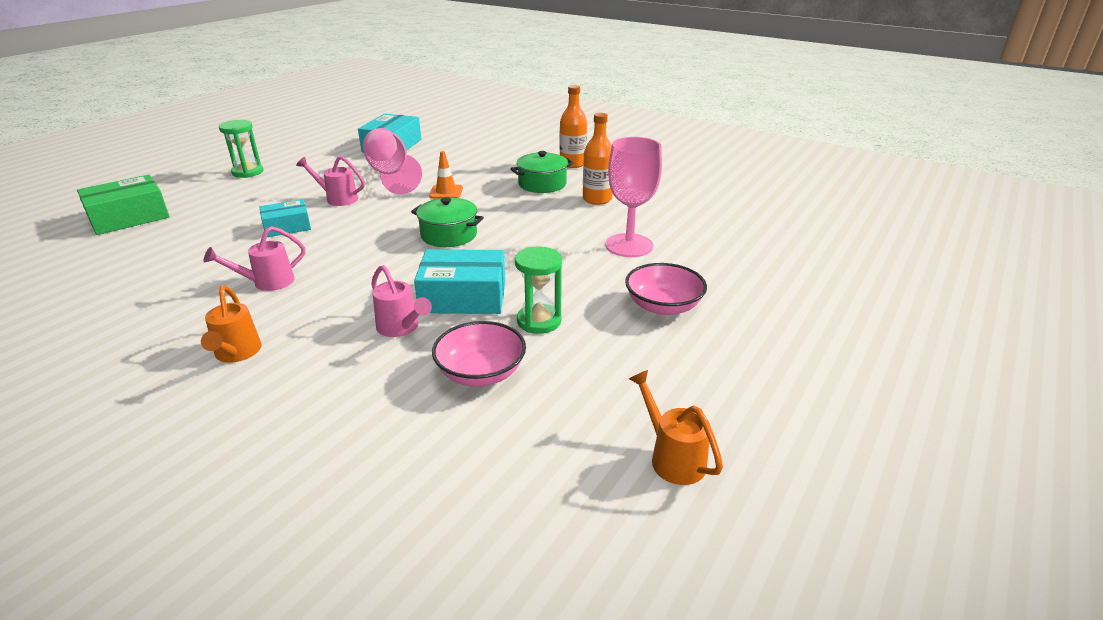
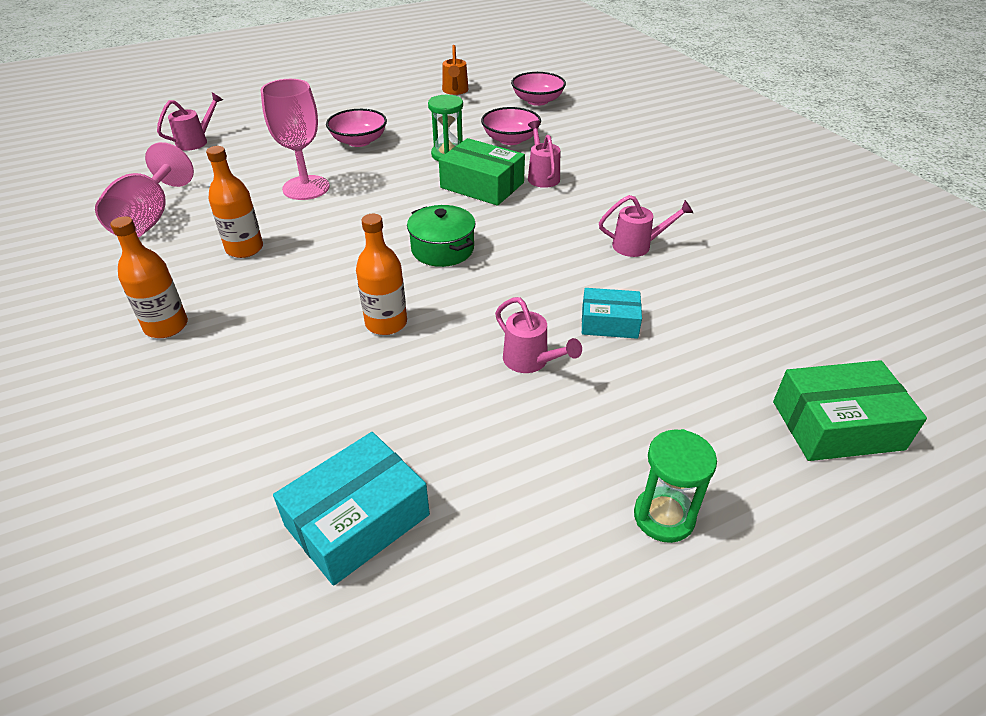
camera: 150 degrees left, 10 degrees up
(237, 353) = (662, 191): orange watering can -> none
(390, 175) = (427, 400): pink goblet -> pink goblet (149, 218)
(446, 192) = (386, 323): orange traffic cone -> orange bottle
(463, 296) = (482, 185): turquoise box -> green box
(502, 489) = (537, 101): none -> pink bowl
(542, 184) = (261, 296): green pot -> none
(814, 254) = (196, 141): none -> pink watering can

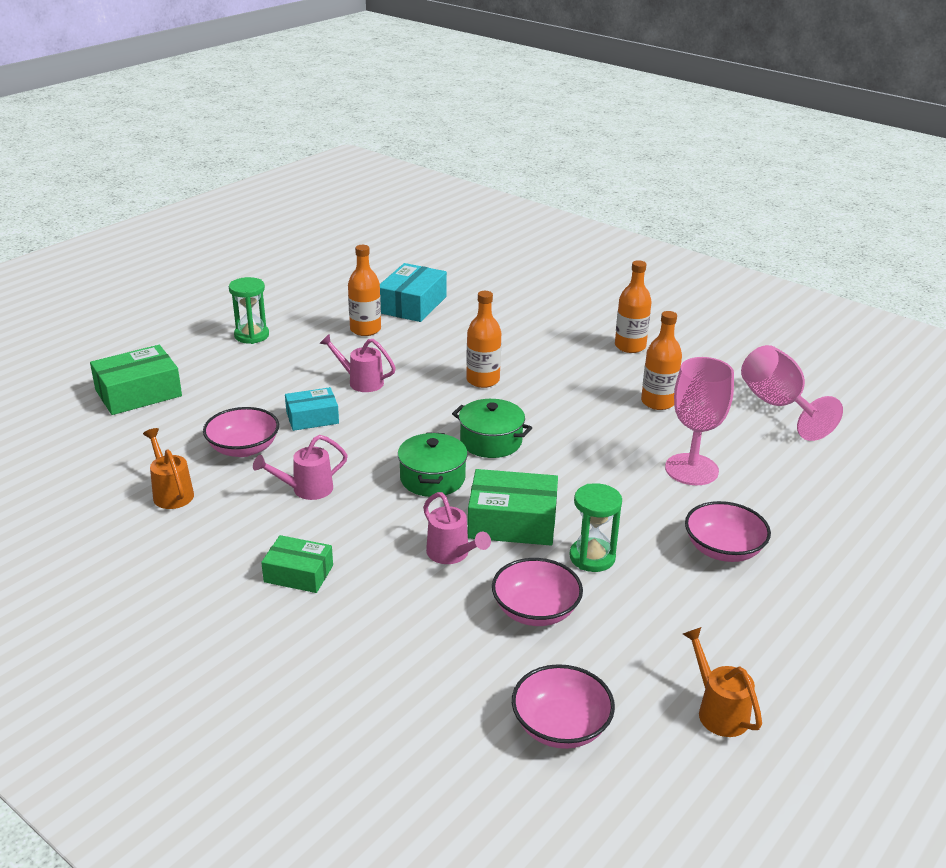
camera: 155 degrees right, 10 degrees down
(196, 141) = (900, 495): pink watering can -> none
(473, 471) = (365, 329): none -> orange bottle
(520, 229) = (432, 478): none -> green pot
(659, 188) = (298, 574): none -> green box
(693, 302) = (243, 448): none -> pink bowl
(767, 272) = (171, 493): none -> orange watering can

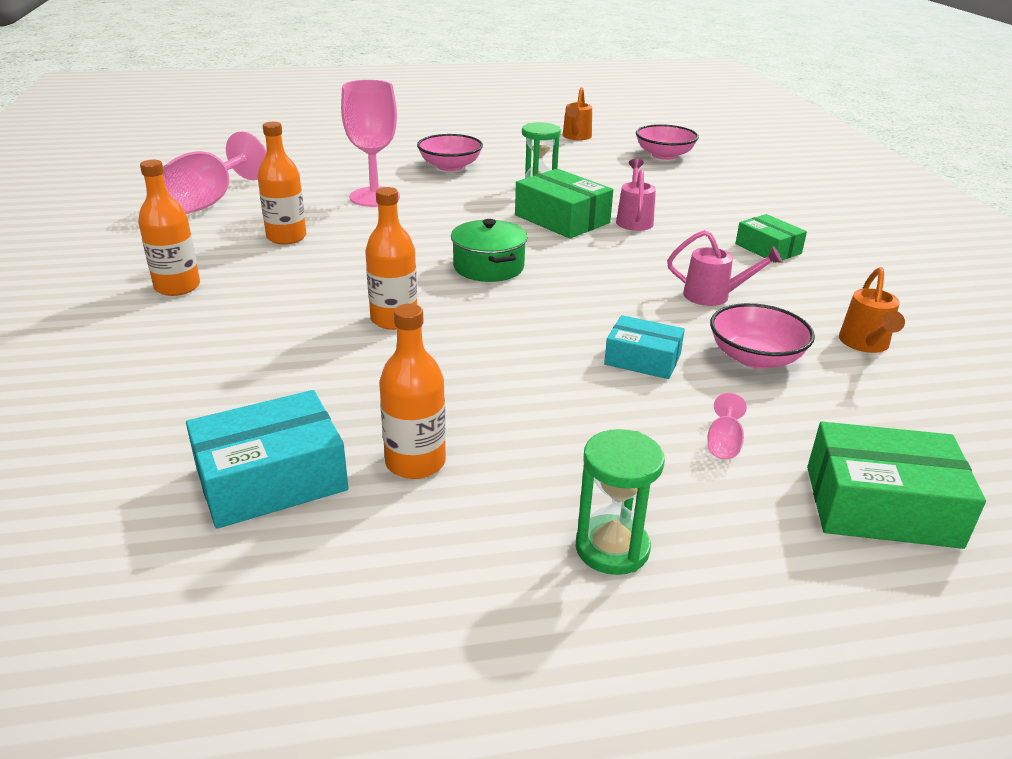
camera: 140 degrees left, 0 degrees up
(231, 390) = (723, 444): none -> pink goblet
(361, 382) = (532, 378): pink watering can -> none
(432, 478) = (584, 262): green pot -> none
(535, 610) = (615, 184): pink bowl -> none

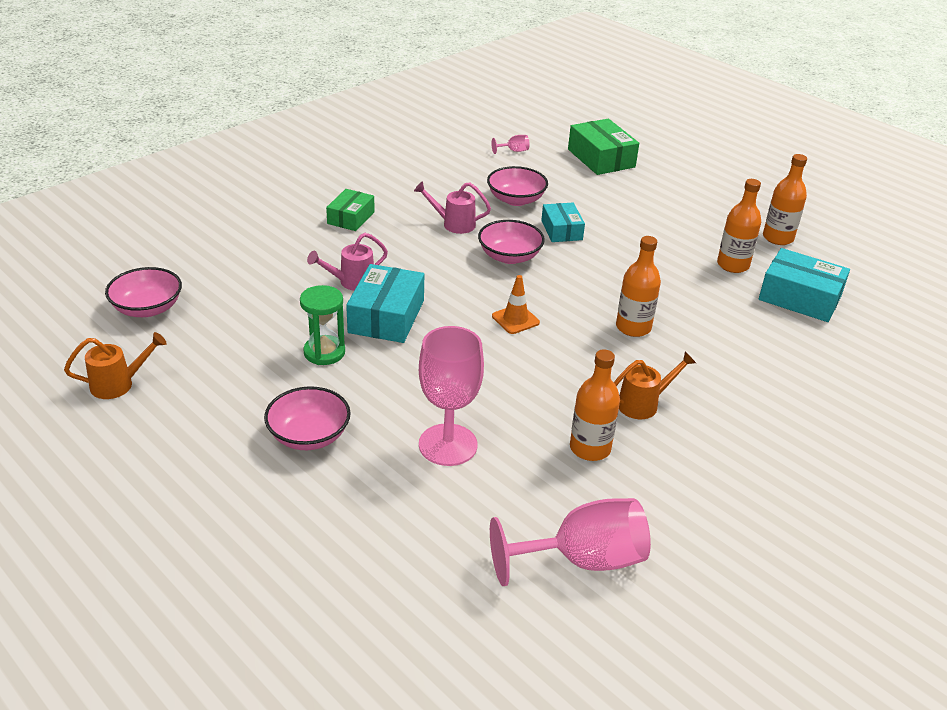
camera: 125 degrees left, 5 degrees up
(177, 287) = (728, 452): orange bottle -> orange bottle (778, 238)
(488, 267) = (515, 319): green pot -> orange traffic cone
(562, 219) = (386, 316): green box -> turquoise box
(609, 303) = (509, 256): none -> pink bowl
(612, 548) = (708, 205): green hourglass -> none
(713, 296) = (454, 224): pink watering can -> pink watering can turned 60 degrees counterclockwise
(723, 444) = (607, 195): pink goblet -> pink goblet (514, 151)
(865, 344) = (460, 173): orange watering can -> orange watering can (643, 404)

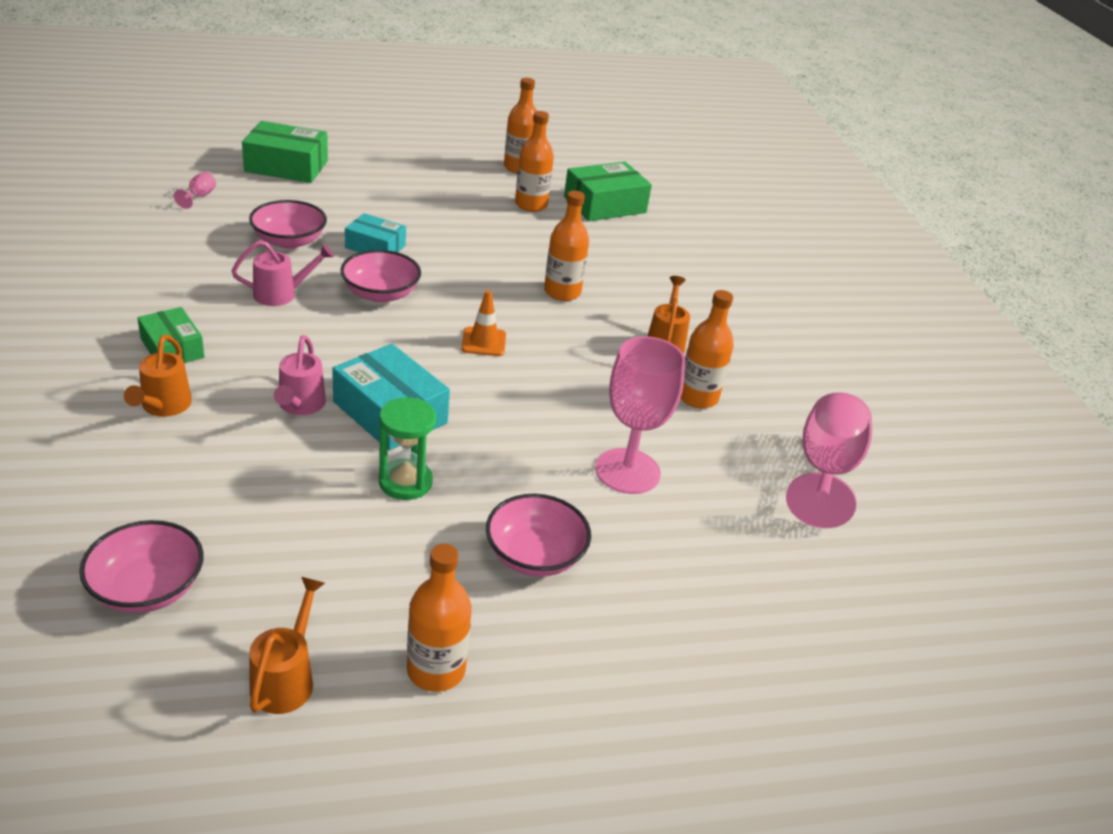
camera: 60 degrees left, 0 degrees up
(168, 436) = (436, 670): none -> orange bottle
(296, 241) = (164, 406): none -> orange watering can
(454, 224) = (281, 294): pink watering can -> pink watering can turned 150 degrees counterclockwise
(800, 298) = (605, 205): turquoise box -> green box

